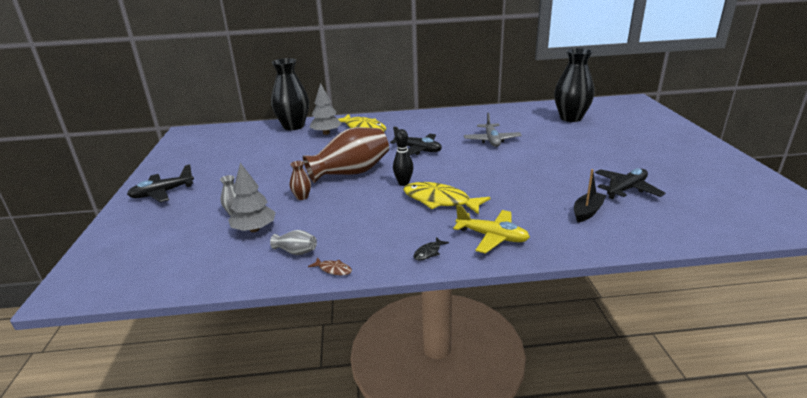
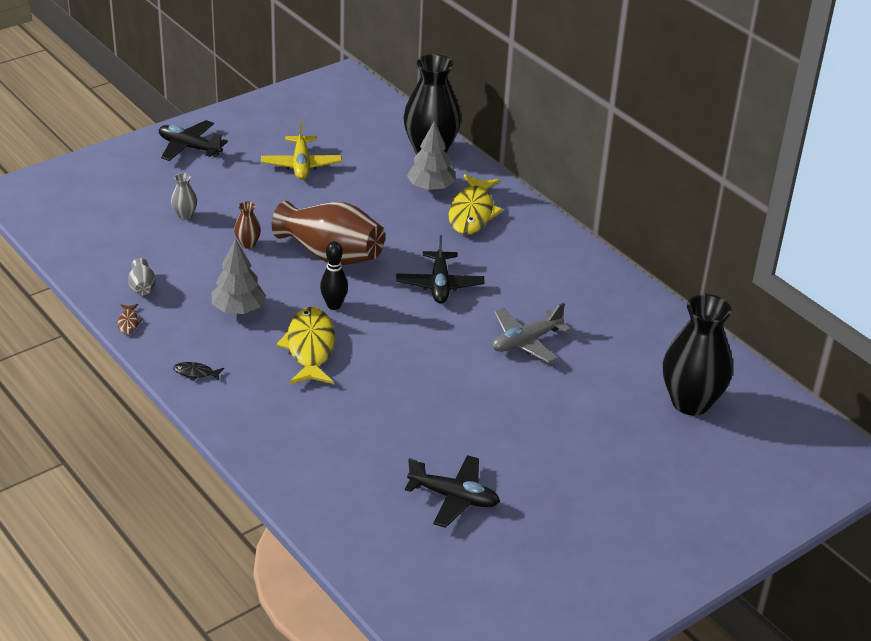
camera: 55 degrees right, 10 degrees up
(254, 229) = (163, 243): grey tree -> grey tree (238, 309)
(492, 237) = (255, 409): yellow plane -> yellow plane (301, 165)
(587, 212) = (364, 472): black boat -> none

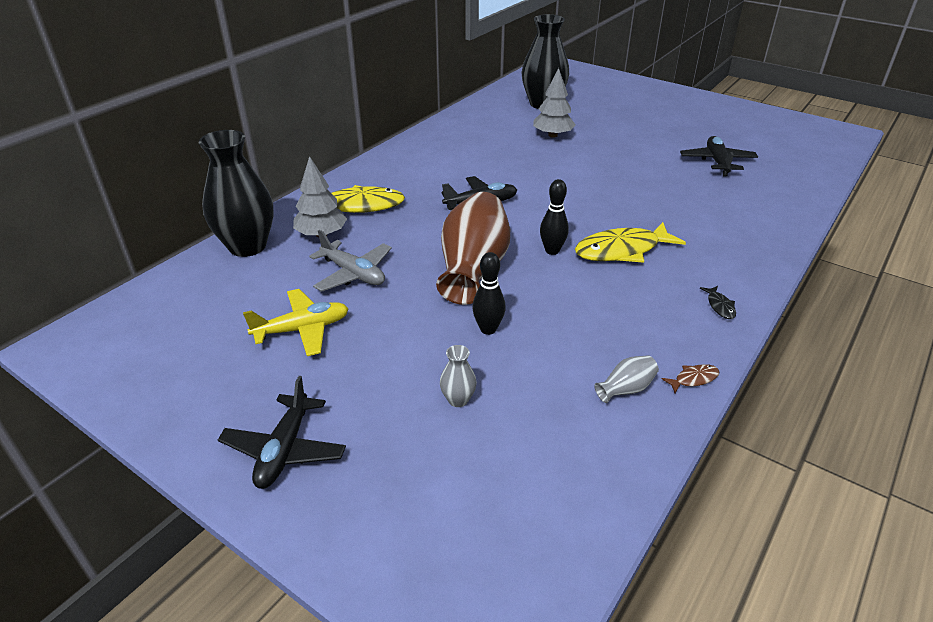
camera: 105 degrees left, 0 degrees up
(238, 309) = (604, 305): grey tree -> grey tree (552, 135)
(248, 244) = (488, 329): brown vase -> black bowling pin
(526, 342) = (527, 159): grey plane -> grey plane (353, 274)

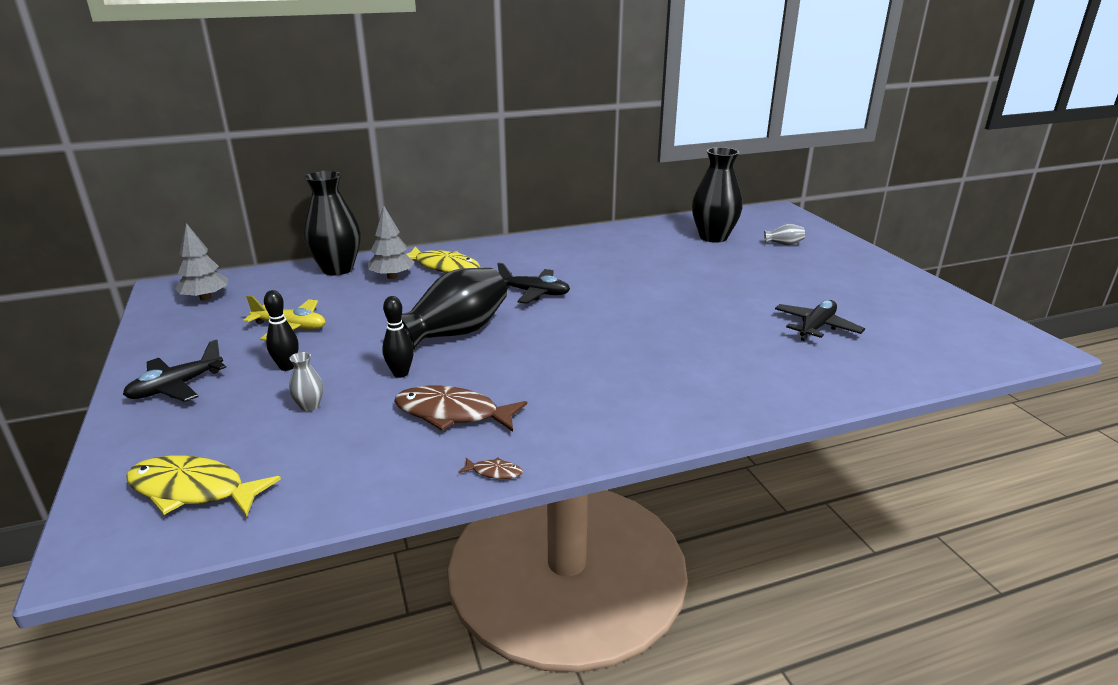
camera: 35 degrees right, 10 degrees down
(353, 274) = (372, 307): grey plane -> none
(473, 269) = (455, 332): brown vase -> black vase
(552, 135) = (681, 262): grey tree -> grey tree (205, 298)
(552, 251) = (536, 342): black bowling pin -> black bowling pin (287, 367)
(588, 345) = (452, 414): none -> brown fish
(622, 250) = (595, 362): yellow fish -> yellow fish (193, 490)
(626, 389) = (430, 453): grey vase -> grey vase (784, 244)
(720, 306) = (611, 434): black fish -> none

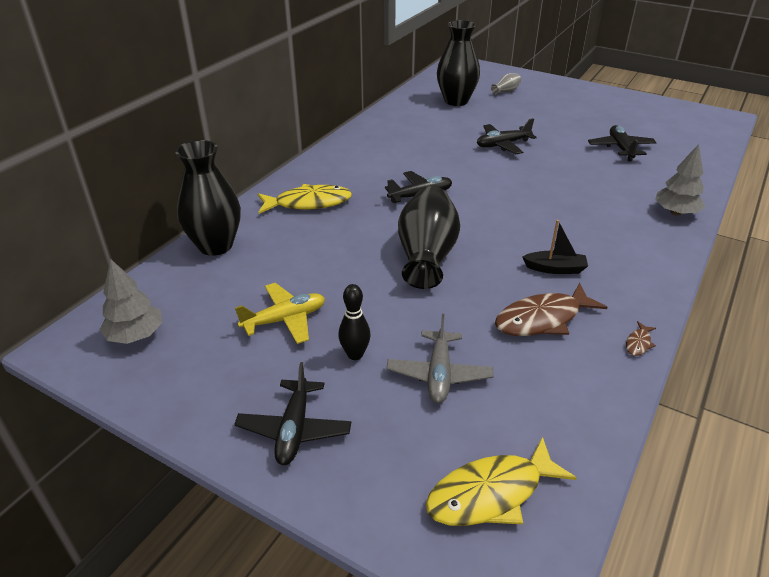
camera: 40 degrees left, 10 degrees up
(310, 406) = (439, 374): grey vase -> grey plane
(392, 277) = (281, 231): grey tree -> grey tree (675, 212)
(400, 373) = (452, 310): black bowling pin -> none
(494, 472) = (638, 343): brown fish -> brown fish turned 150 degrees clockwise
(539, 387) = (555, 269): none -> black boat
(688, 283) = (502, 145): none -> black plane

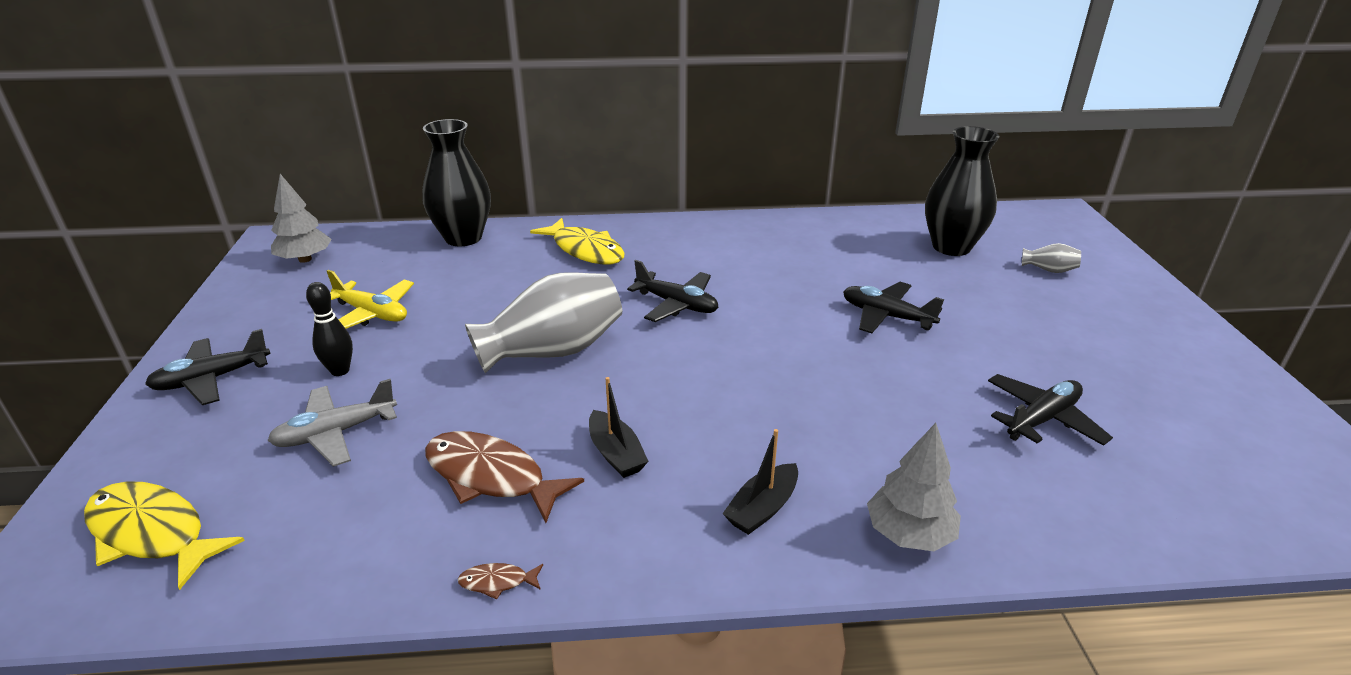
camera: 55 degrees right, 5 degrees down
(426, 256) = (553, 351): black vase -> grey vase
(633, 242) = (762, 508): none -> black boat

